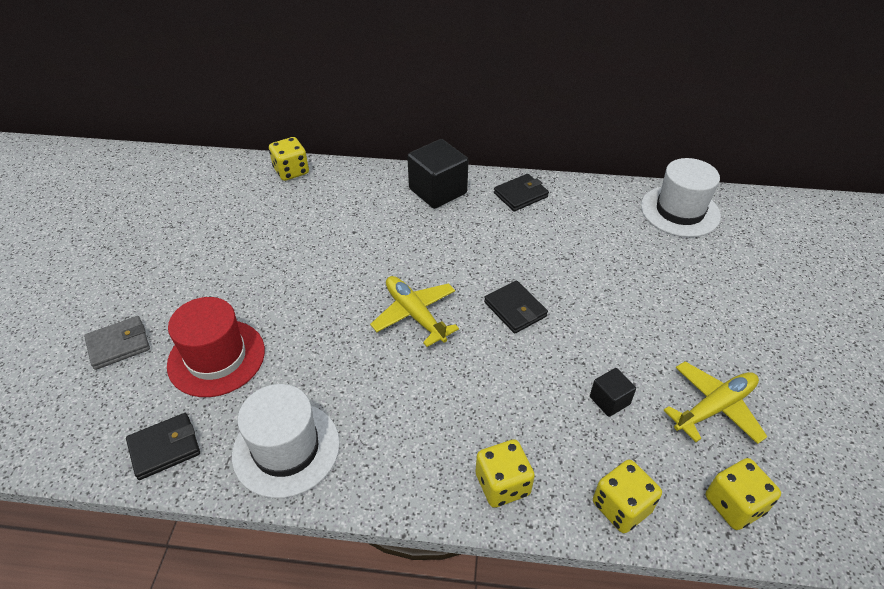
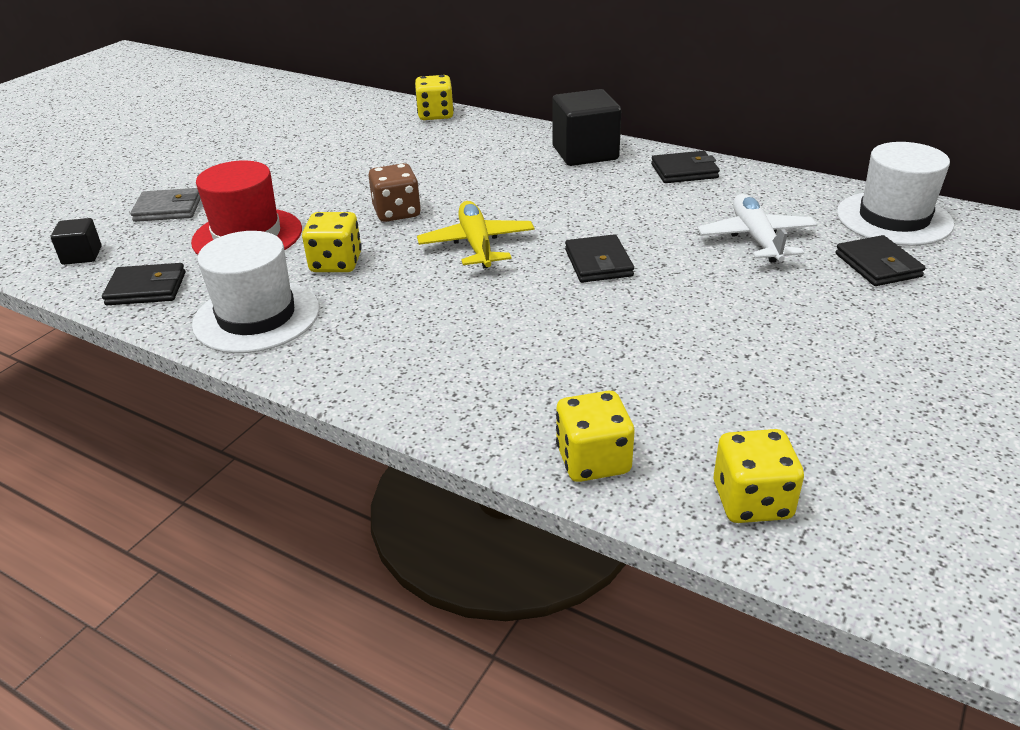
camera: 25 degrees right, 10 degrees down
(329, 295) = (397, 212): none -> brown dice
(502, 484) = (462, 402): yellow dice -> yellow dice (336, 263)
(606, 254) = (756, 238): none -> white plane
(609, 400) = (655, 364): black cube -> black cube (82, 255)
(693, 260) = (877, 265): none -> black wallet
(714, 407) = (798, 405): yellow plane -> none

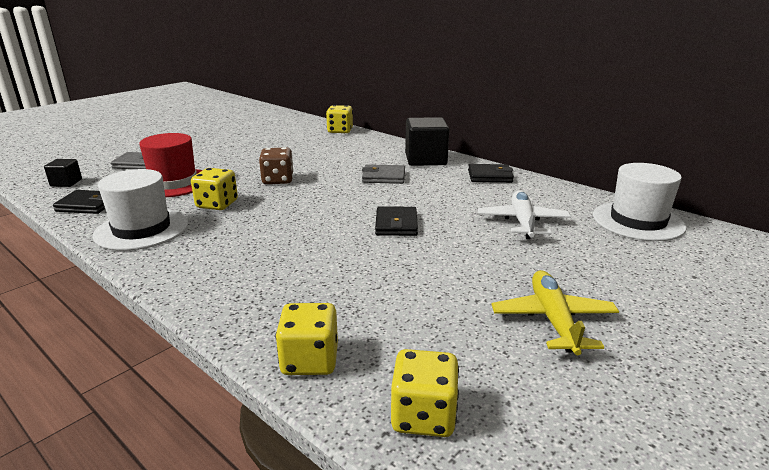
camera: 10 degrees right, 10 degrees down
(477, 244) = (318, 204): yellow plane -> yellow plane (553, 320)
(542, 189) = (383, 177): none -> grey wallet
(877, 265) = (612, 250): black wallet -> none

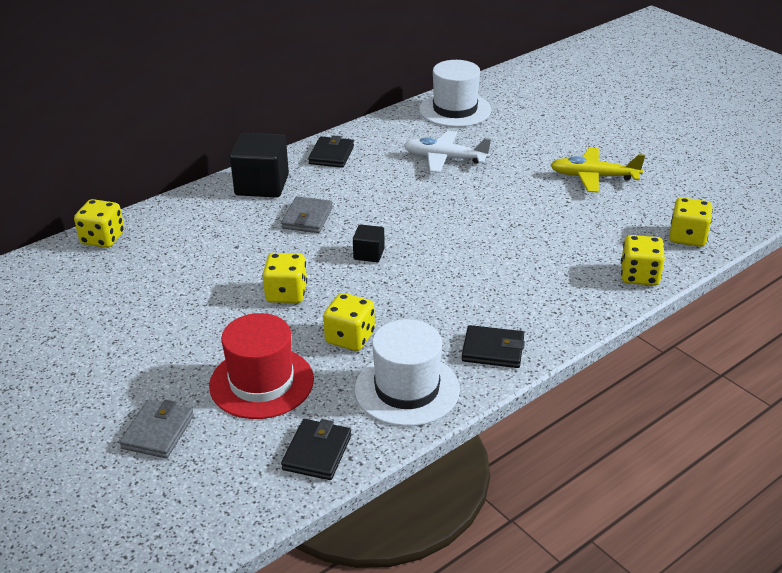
camera: 80 degrees left, 10 degrees up
(66, 183) = (215, 498): black cube -> black cube (369, 254)
(278, 180) = (286, 293): brown dice -> yellow dice
(396, 224) = (434, 222): black wallet -> black wallet (493, 350)

